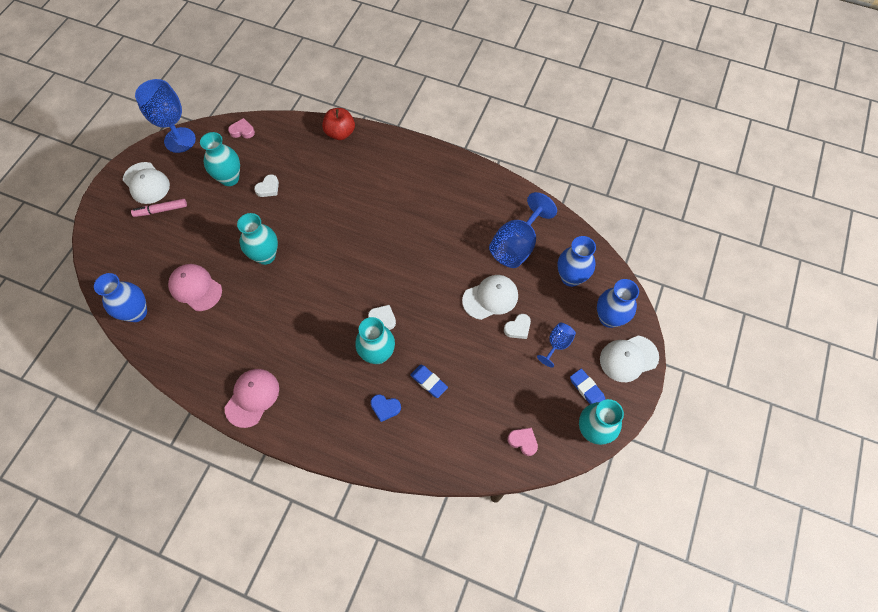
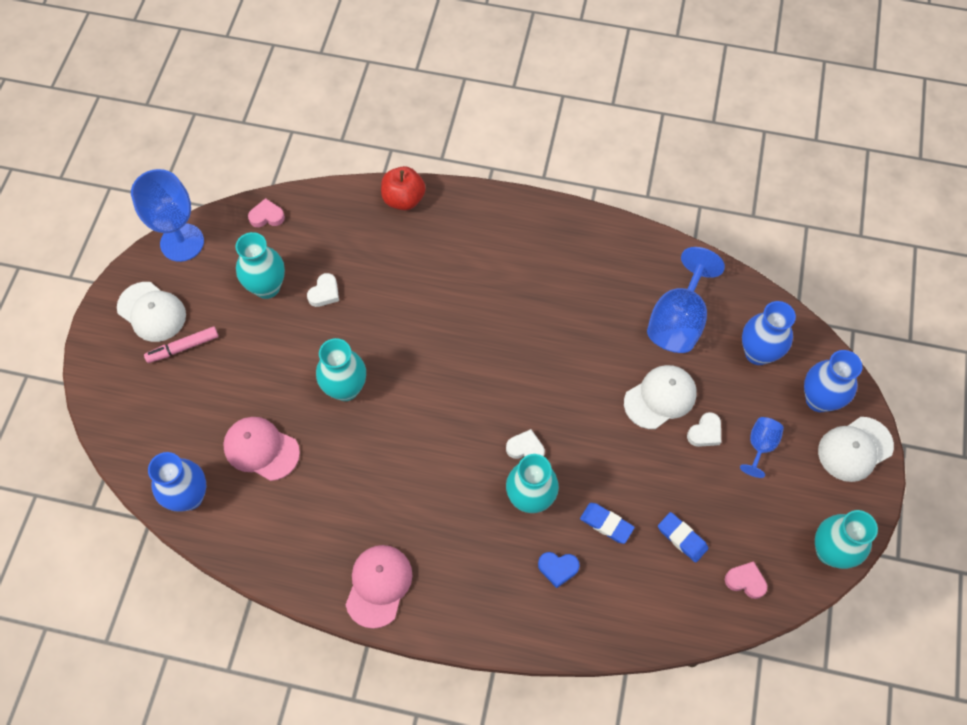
camera: 10 degrees left, 0 degrees up
(587, 389) = (811, 498): blue eraser -> blue eraser (682, 538)

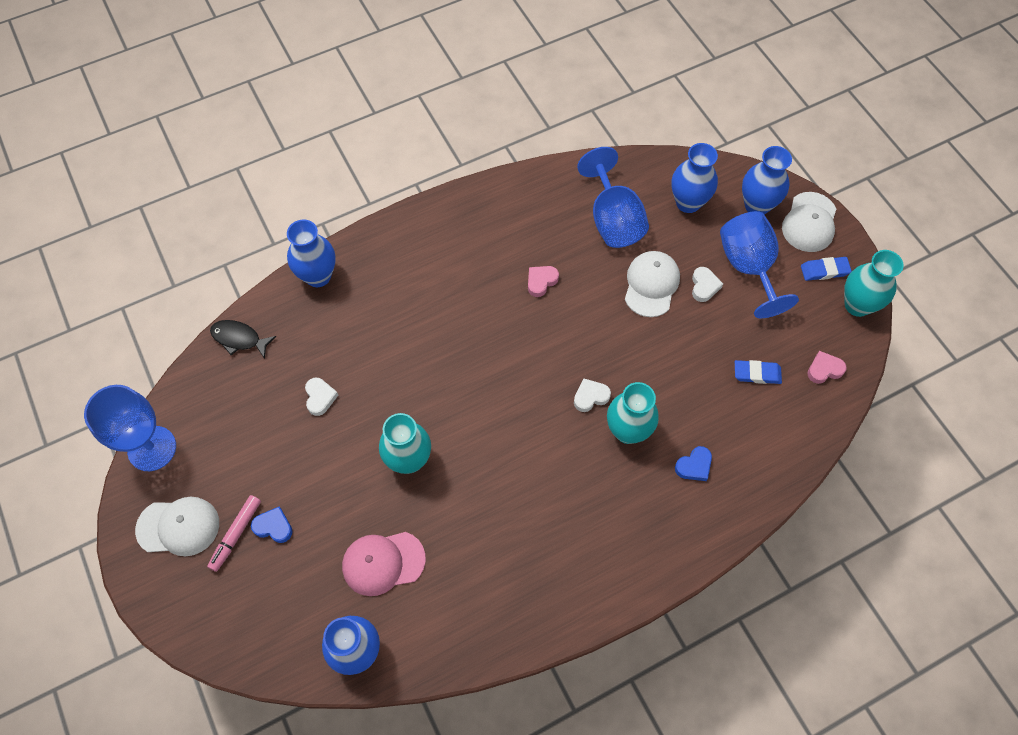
camera: 40 degrees left, 0 degrees up
(212, 362) = (273, 526): none -> blue heart
(267, 216) = (210, 372): pink heart -> pink heart (541, 281)
(267, 287) = (265, 429): turquoise vase -> none
(307, 206) = (239, 339): none -> black fish
(378, 585) = (577, 590): pink cap -> none
(404, 199) = (318, 276): red apple -> blue vase
(606, 524) = (697, 405): blue eraser -> blue eraser (824, 270)
(760, 446) = (748, 267): blue goblet -> blue goblet, size x1.89

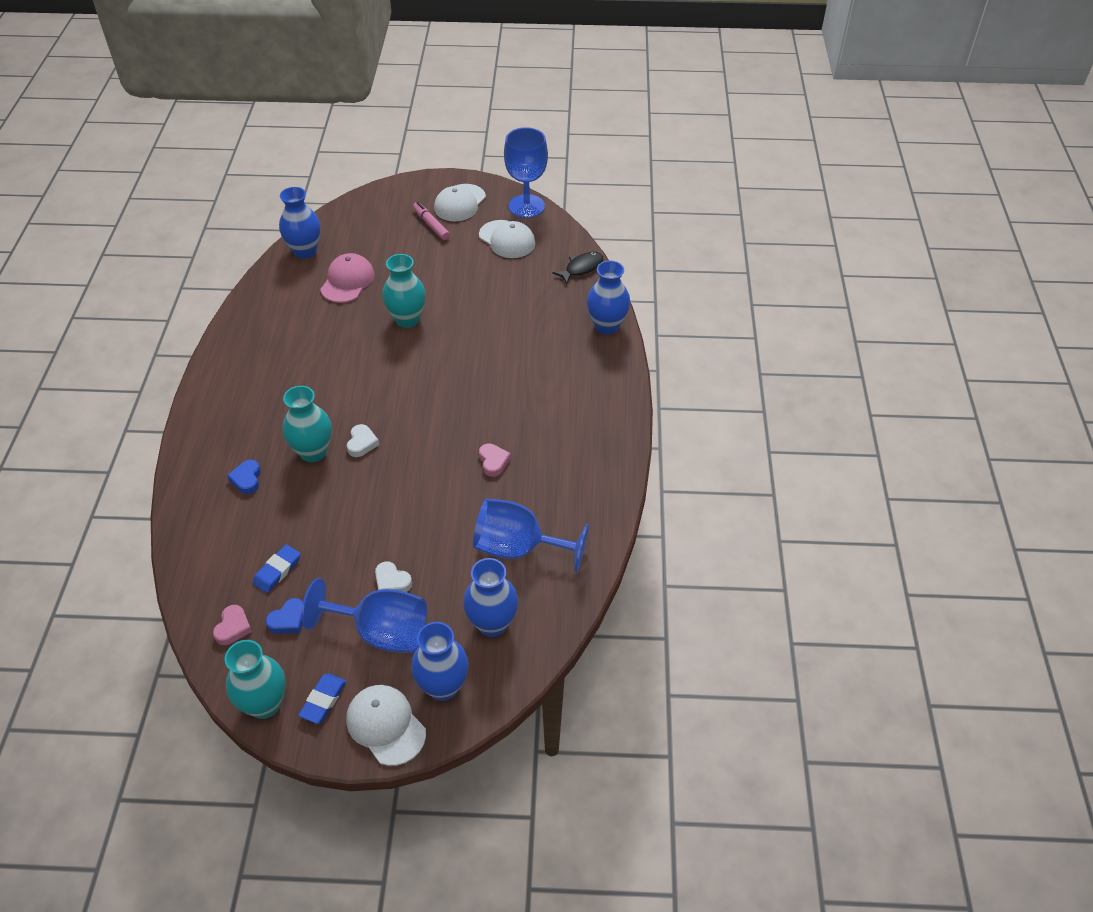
camera: 120 degrees right, 15 degrees down
(273, 526) = (420, 242): blue heart -> blue heart (288, 620)
(320, 397) = (497, 292): white heart -> none
(651, 285) = (427, 540): white cap -> white cap (507, 239)

